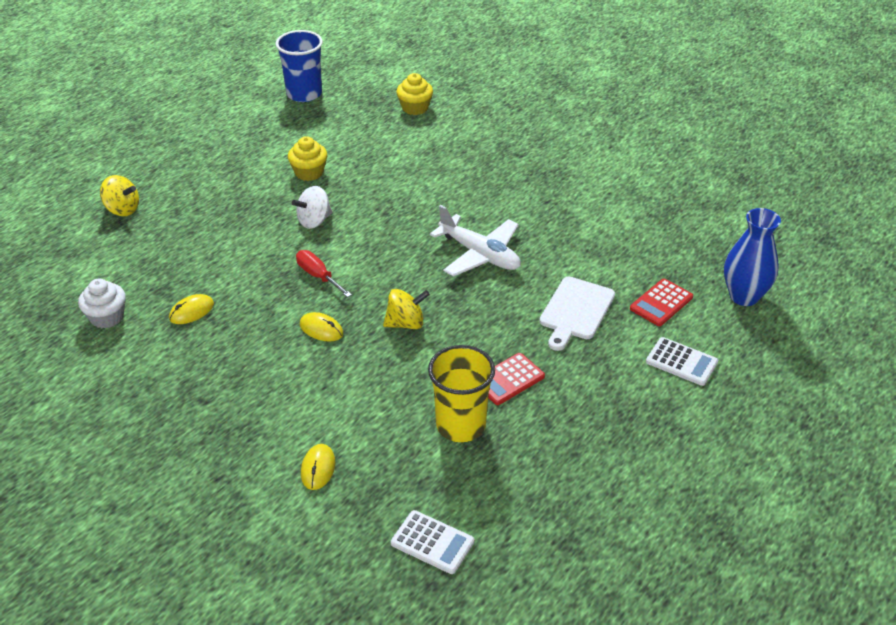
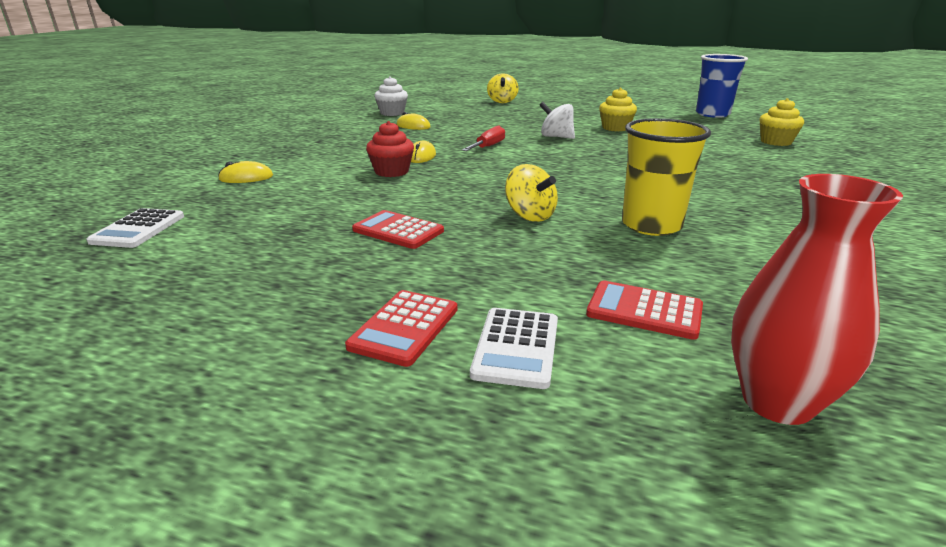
camera: 70 degrees right, 15 degrees down
(360, 359) = (391, 172): none -> red cupcake
(406, 323) = (453, 179): yellow spinning top -> yellow spinning top (530, 216)
(461, 425) = (314, 218): yellow cup -> yellow cup (651, 225)
(479, 254) = (594, 192): white plane -> none
(576, 311) = (554, 251): white cutting board -> none
(649, 400) = (404, 327): none -> red calculator
(744, 296) = (777, 402): blue vase -> red vase

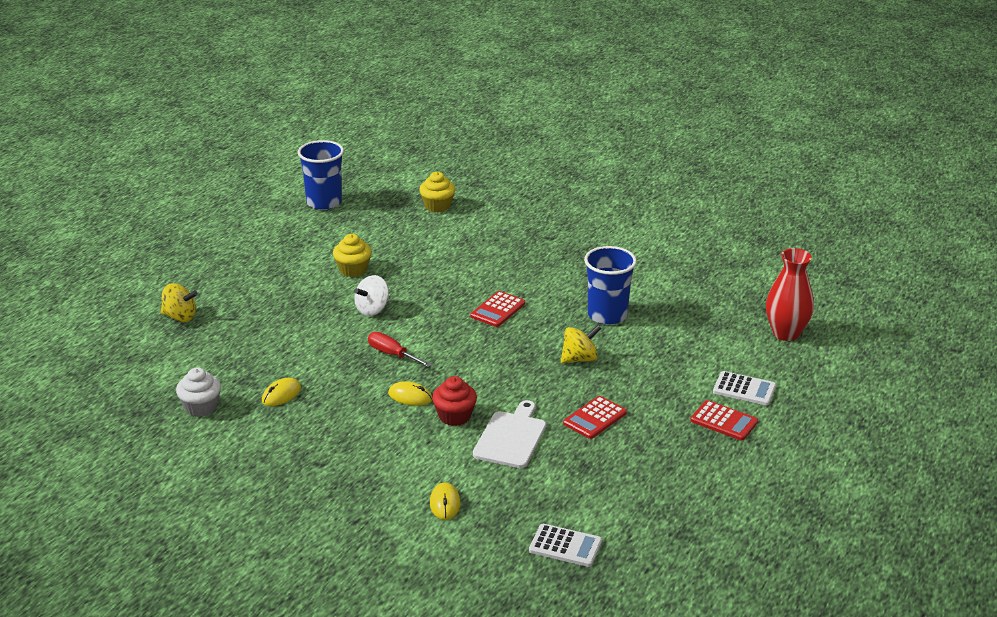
camera: 80 degrees left, 5 degrees up
(355, 194) = (511, 437): none -> white cutting board
(644, 310) = (714, 345): red calculator -> red calculator (498, 310)
(651, 225) = (607, 315): yellow cup -> blue cup

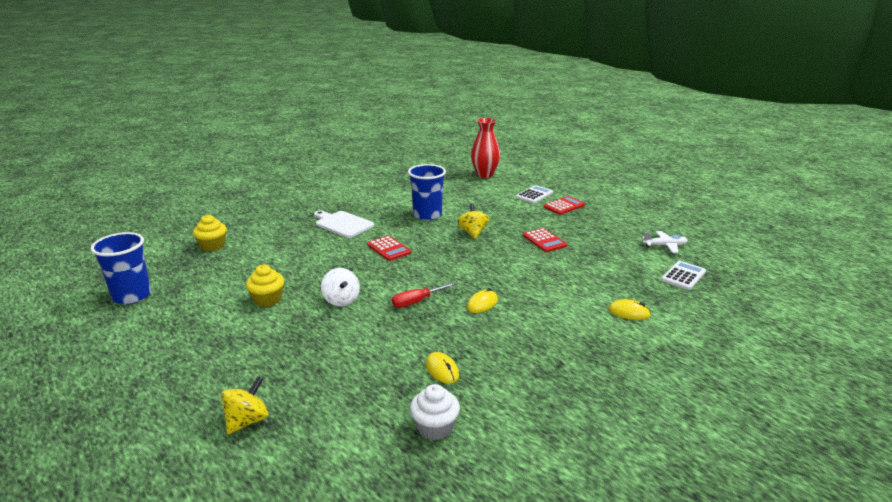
camera: 70 degrees left, 5 degrees down
(454, 416) = (518, 289): red cupcake -> none
(511, 437) = (555, 272): white cutting board -> white cutting board (342, 224)
(650, 526) = (664, 246): none -> white plane

